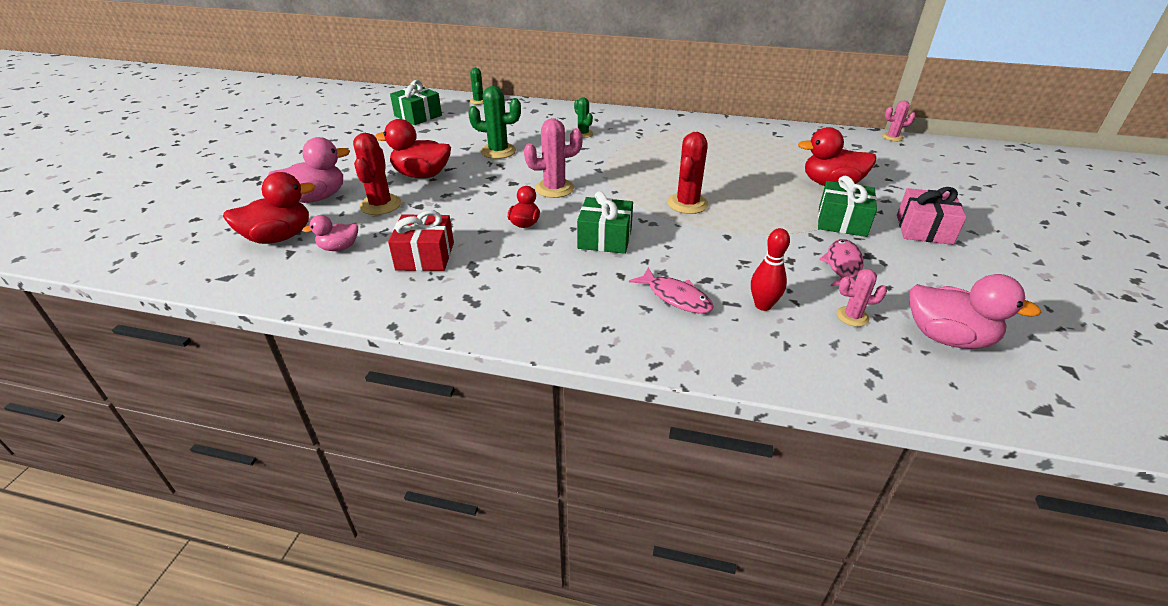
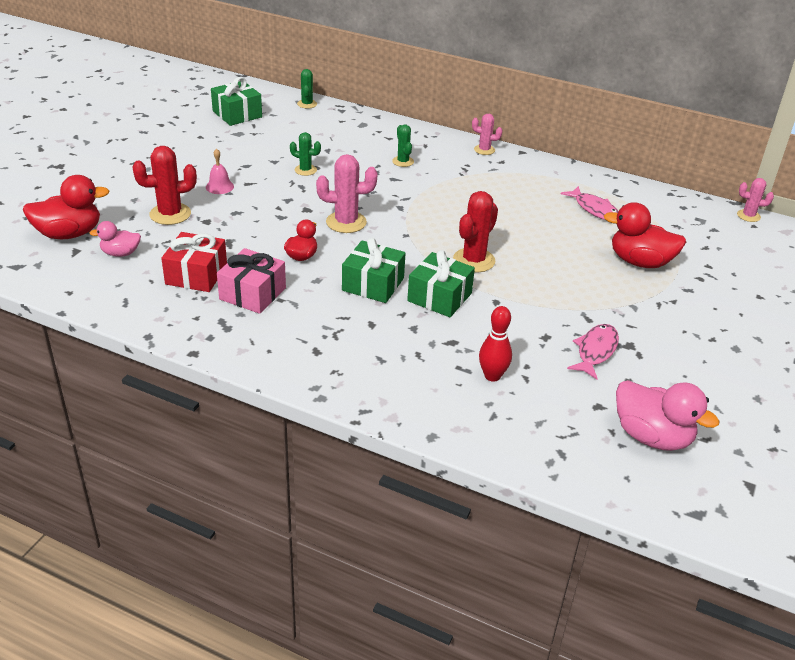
camera: 10 degrees right, 0 degrees up
(316, 198) = (112, 197): pink duck -> none
(380, 205) = (170, 214): red cactus -> red cactus turned 60 degrees clockwise
(422, 175) = (219, 186): red duck -> pink bell
(498, 151) = (305, 170): green cactus -> green cactus, size x0.60
(676, 297) = (413, 354): pink fish -> pink fish (594, 209)
(842, 221) = (624, 305): green gift -> green gift (439, 297)
(852, 316) = (572, 401): pink cactus -> pink cactus (484, 150)
(924, 229) = (707, 328): pink gift -> pink gift (253, 293)

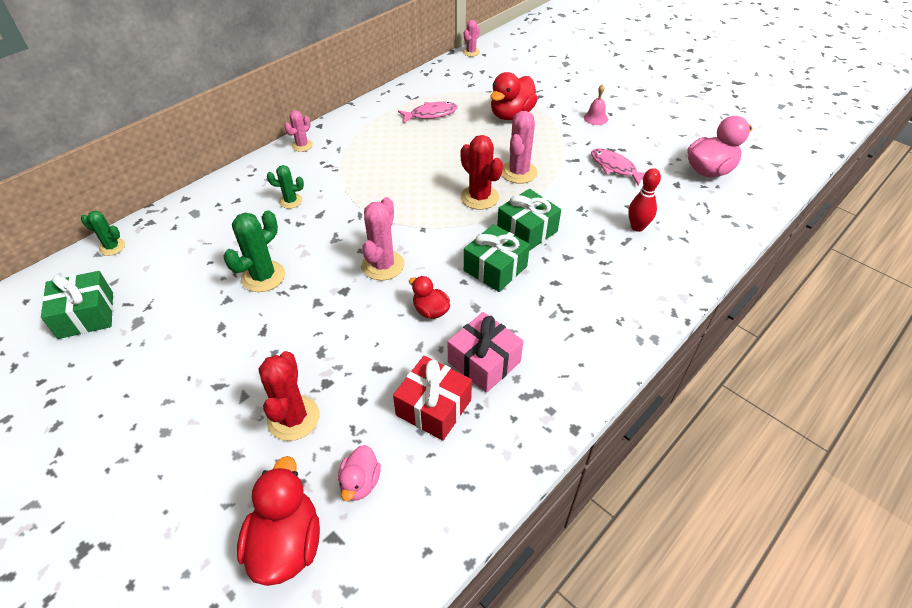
camera: 70 degrees left, 10 degrees up
(219, 186) = (255, 359): pink bell -> pink bell (595, 118)
(305, 170) = (263, 276): green cactus -> green cactus, size x1.68
(534, 280) = (518, 172): none -> pink cactus

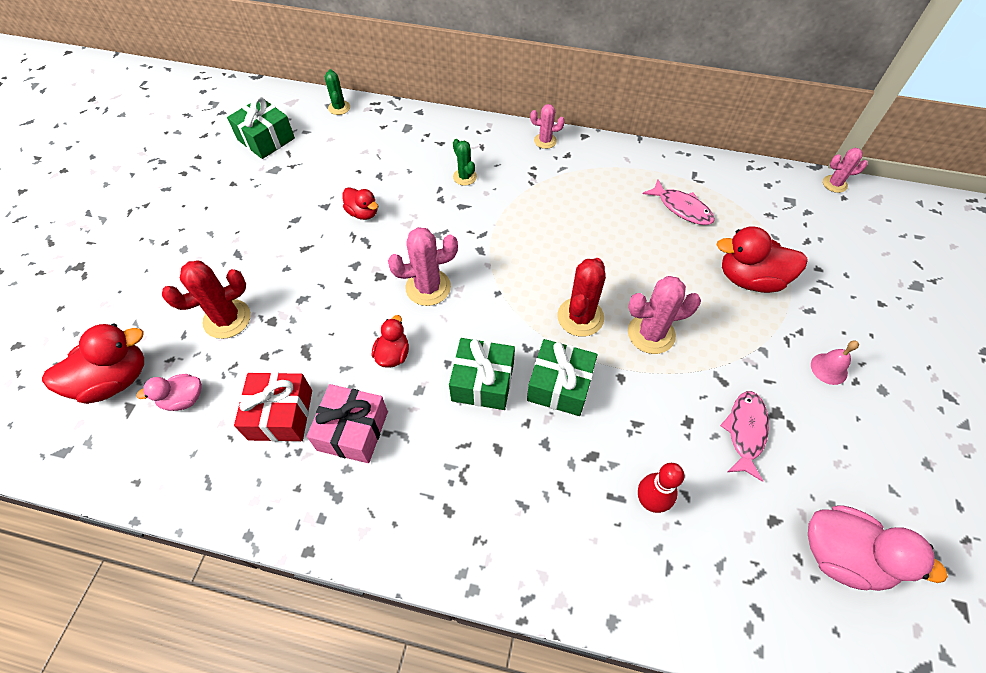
camera: 60 degrees right, 10 degrees up
(263, 276) = (363, 213): green cactus -> red duck

